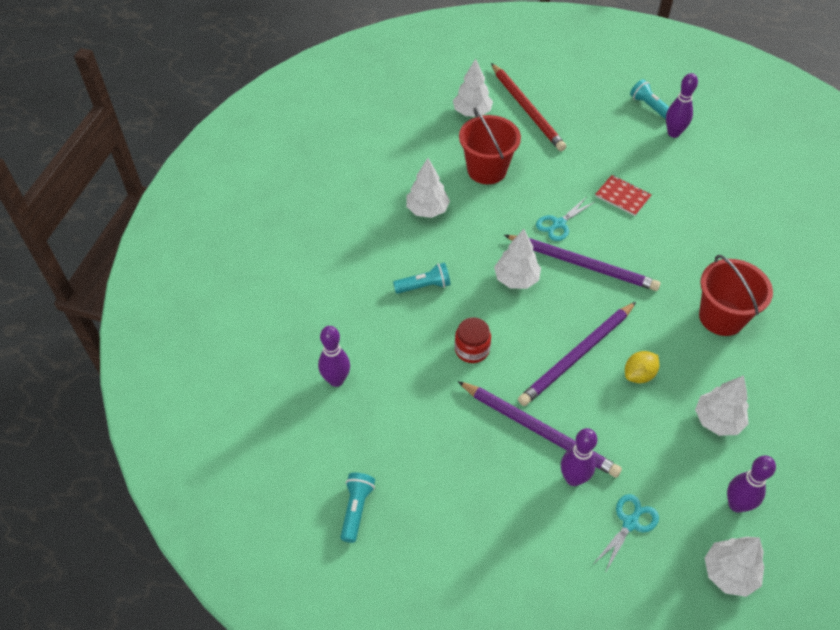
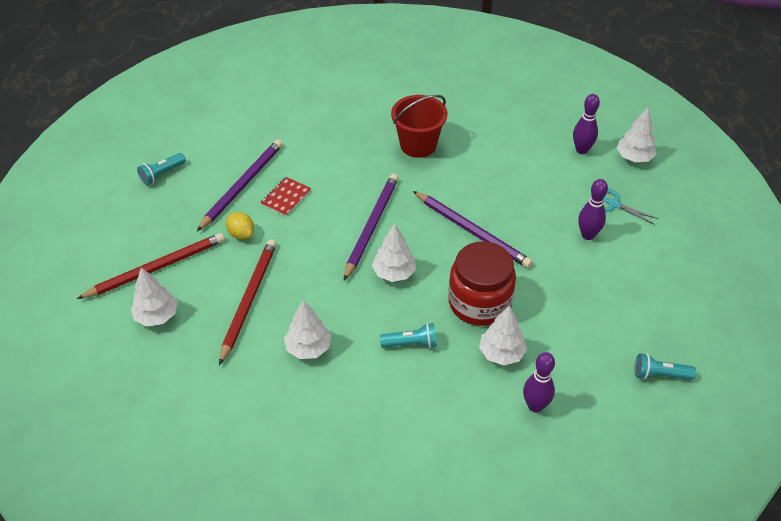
camera: 95 degrees left, 5 degrees down
(424, 286) = (411, 343): turquoise flashlight -> turquoise flashlight turned 105 degrees clockwise
(472, 349) = (479, 302): red jar -> red jar, size x1.96
(486, 170) = (249, 300): red bucket -> red pencil
(539, 430) = (551, 255): purple pencil -> purple pencil (242, 185)
(559, 224) = (322, 242): turquoise scissors -> none
(639, 375) = (483, 194): yellow lemon -> yellow lemon (241, 234)
(673, 133) = (201, 159): purple bowling pin -> none
(717, 420) = (515, 154): white tree -> white tree (501, 353)

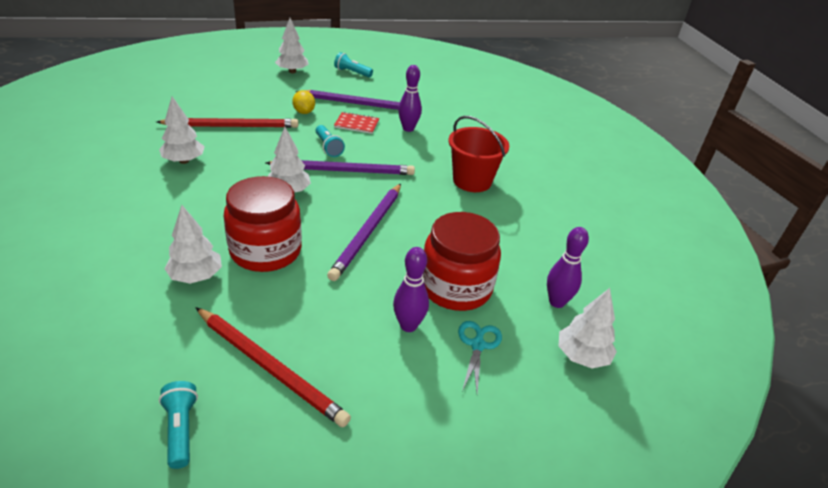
camera: 65 degrees right, 10 degrees down
(156, 268) = (253, 86): red pencil -> red pencil (270, 367)
(156, 316) = (205, 94): white tree -> white tree (292, 71)
(241, 234) = (304, 112): yellow lemon -> yellow lemon turned 45 degrees counterclockwise
(411, 343) = (199, 214): turquoise flashlight -> turquoise flashlight (328, 147)
(535, 406) = (121, 312): purple bowling pin -> purple bowling pin (408, 128)
(554, 198) = (456, 287): none -> red jar

